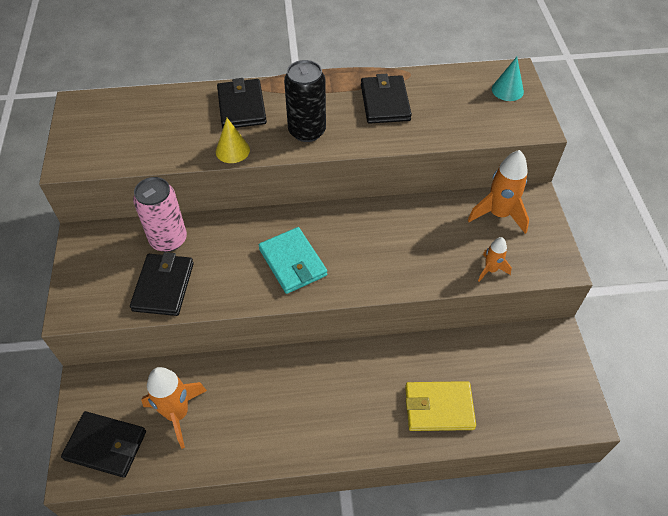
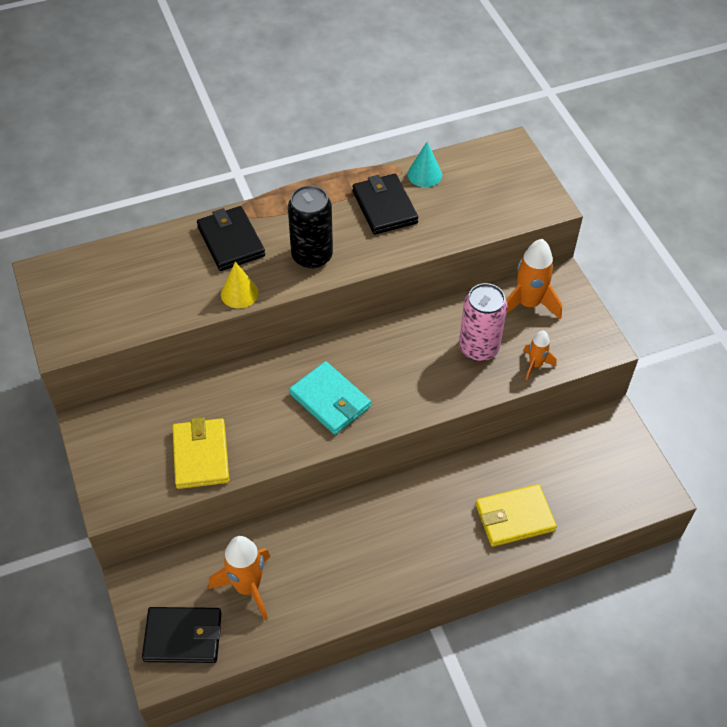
camera: 15 degrees left, 0 degrees up
(163, 286) = (201, 456): black wallet -> yellow wallet
(168, 239) = (187, 404): pink can -> pink can (478, 348)
(507, 90) = (508, 169): turquoise cone -> turquoise cone (424, 174)

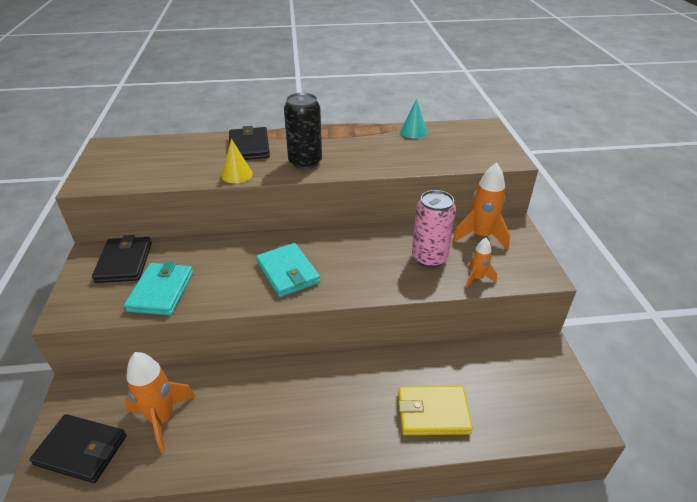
camera: 15 degrees right, 15 degrees down
(201, 456) = (161, 291): yellow wallet -> turquoise wallet
(384, 207) = (375, 144): black wallet -> black wallet (124, 262)

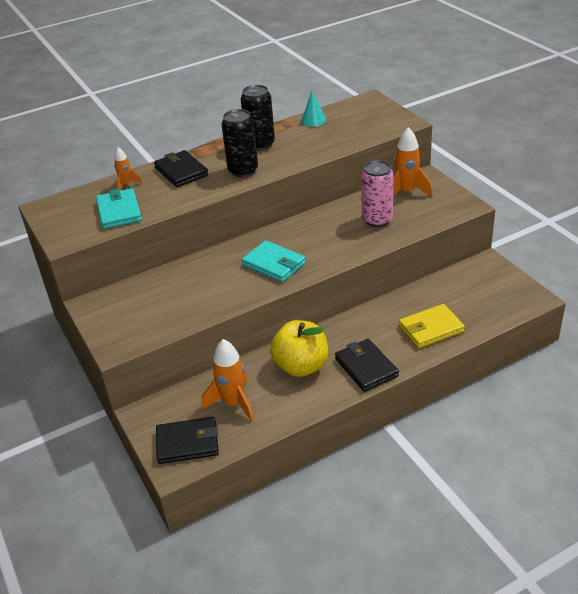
camera: 20 degrees left, 0 degrees up
(124, 262) = (127, 301): black wallet -> black wallet (366, 367)
(161, 291) = (182, 309): turquoise wallet -> turquoise wallet (119, 211)
(237, 175) = (194, 197): yellow cone -> none
(261, 401) = (301, 366): none -> yellow apple
(343, 141) = (260, 144): none -> black can
(477, 278) = (421, 223): orange rocket -> orange rocket (126, 185)

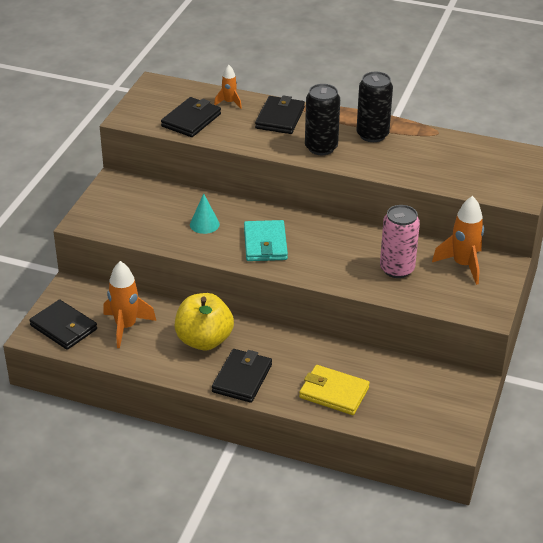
camera: 45 degrees right, 0 degrees up
(119, 211) = (191, 120): turquoise wallet -> black wallet
(313, 120) = (450, 142): turquoise cone -> turquoise cone (204, 224)

